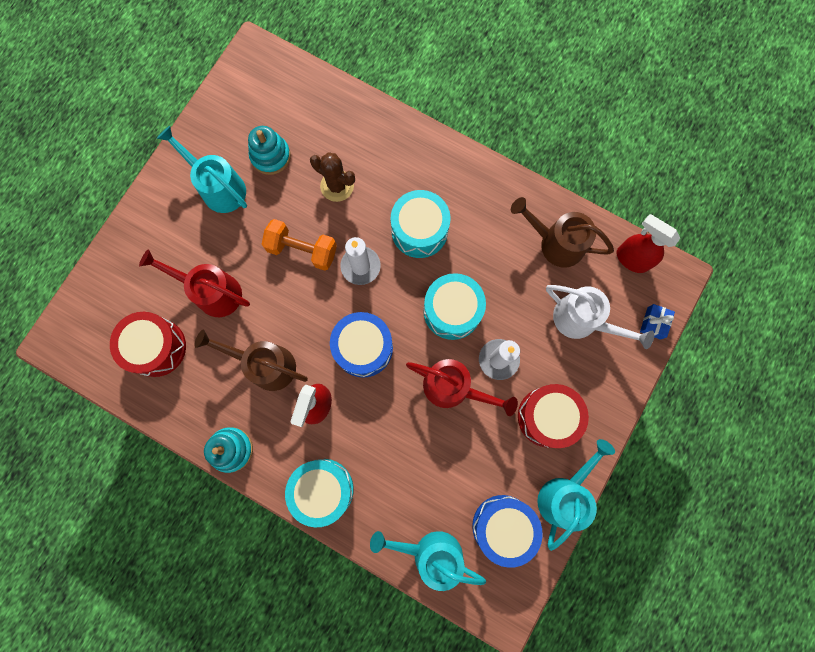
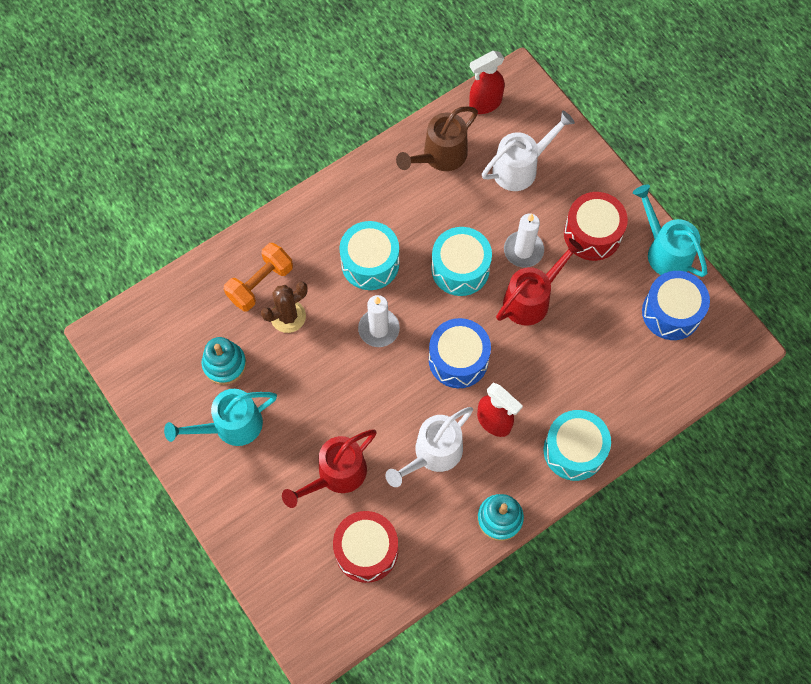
camera: 65 degrees left, 10 degrees down
(265, 365) = (432, 454): brown watering can -> white watering can
(302, 250) = (336, 374): orange dumbbell -> orange dumbbell (260, 283)
(430, 553) = (669, 382): turquoise watering can -> none
(654, 323) = (549, 113): blue gift -> none

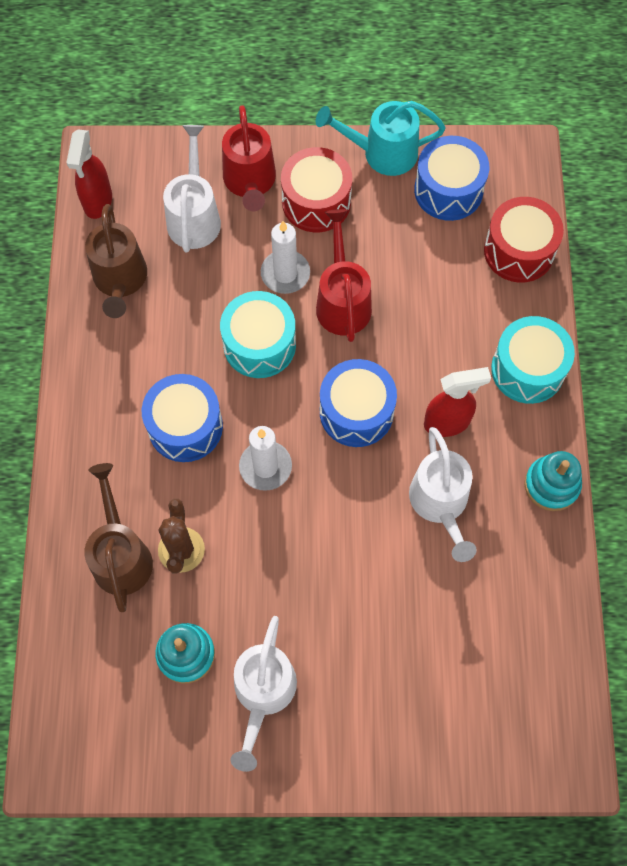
camera: 55 degrees left, 0 degrees up
(230, 426) = (263, 694): turquoise watering can -> white watering can
(260, 283) = (121, 554): orange dumbbell -> brown watering can
(336, 475) = (397, 617): red watering can -> red watering can (250, 183)
(366, 550) = (500, 639): red drum -> red drum (519, 251)
(370, 263) = (185, 426): turquoise drum -> blue drum

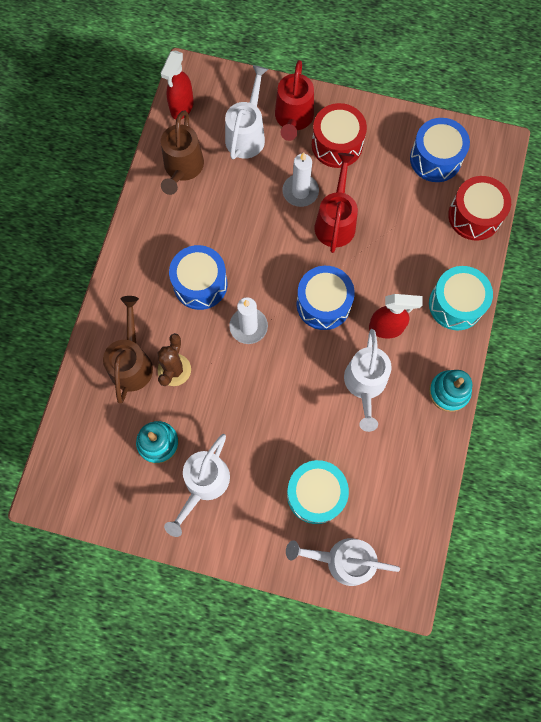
camera: 15 degrees right, 5 degrees up
(259, 344) = (268, 238): turquoise drum -> turquoise drum (316, 494)
(381, 153) = (394, 120): turquoise watering can -> none
(476, 745) = (342, 560): none -> white watering can

